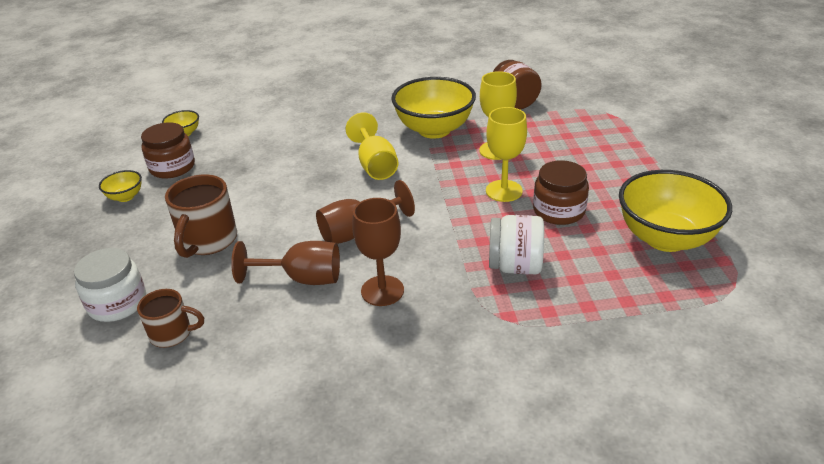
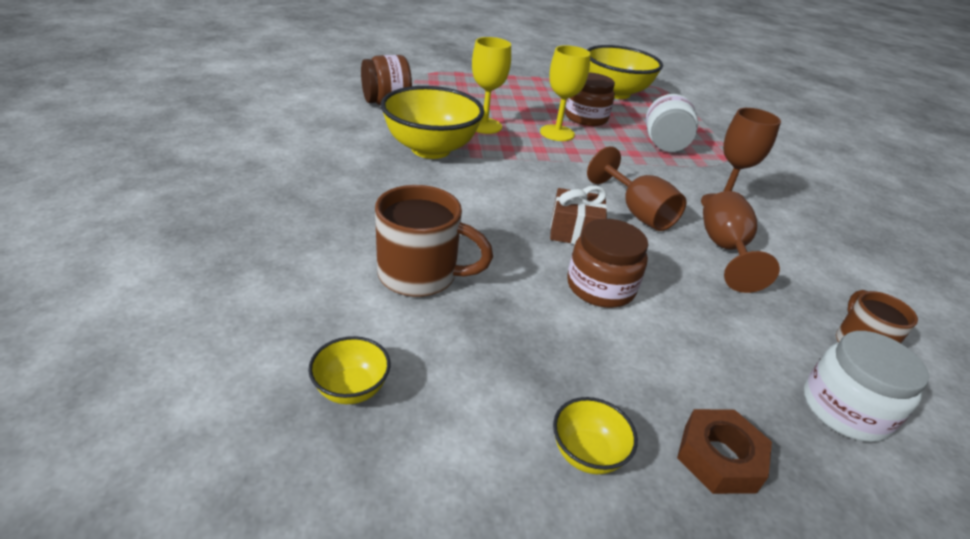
camera: 95 degrees left, 0 degrees up
(106, 240) = (719, 457): none -> brown nut
(172, 167) = (485, 392): brown jar -> brown jar (600, 287)
(208, 241) = (684, 327): brown mug -> brown mug (420, 275)
(322, 198) = (574, 231): none -> brown gift
(375, 165) = (504, 191): yellow goblet -> none

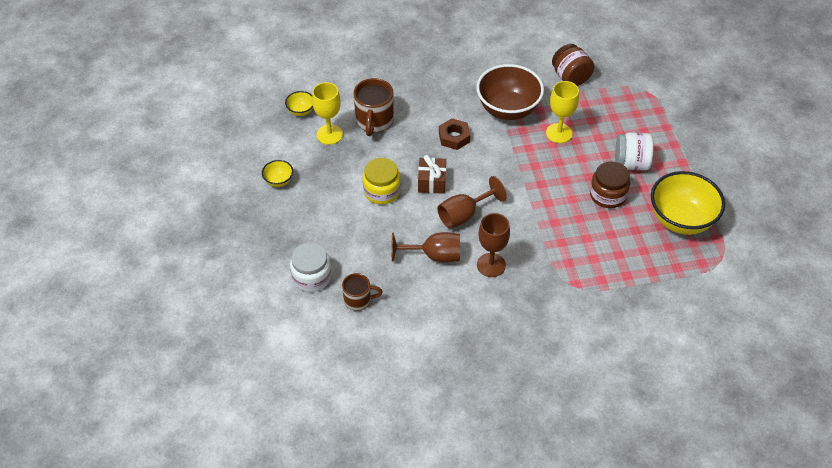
camera: 90 degrees right, 15 degrees up
(431, 149) = (508, 109): yellow bowl -> brown bowl
(557, 133) = (567, 175): yellow goblet -> yellow goblet (329, 134)
(600, 287) = (382, 191): brown jar -> yellow jar
(664, 145) = (578, 244): white jar -> white jar (631, 163)
(719, 457) = (281, 222): brown nut -> brown nut (454, 137)

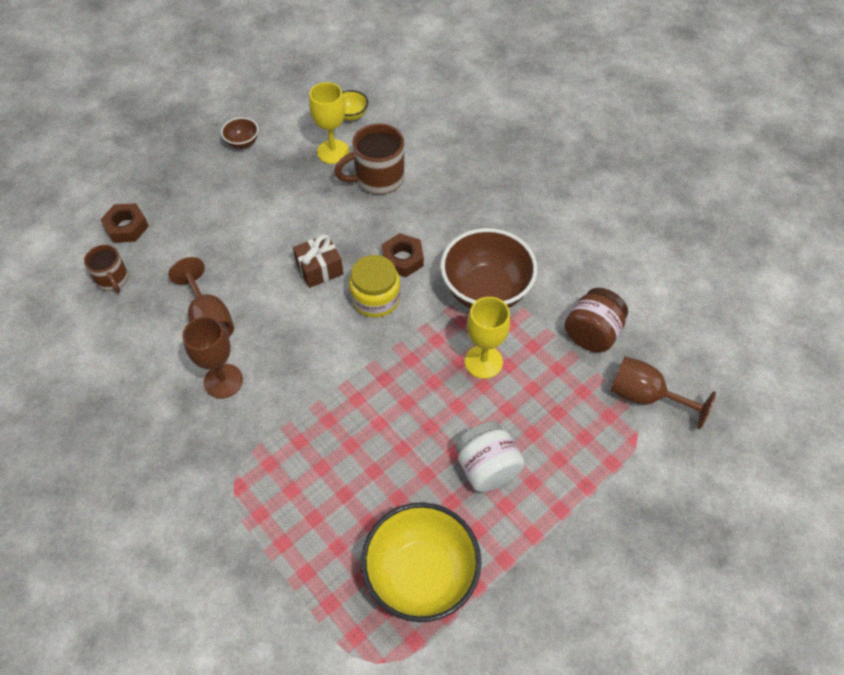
camera: 60 degrees right, 5 degrees up
(279, 181) = (242, 143): yellow bowl -> brown bowl
(312, 277) = (126, 227): white jar -> brown nut
(382, 191) = (278, 231): yellow jar -> yellow jar (375, 298)
(464, 215) = (287, 321): brown goblet -> brown goblet (645, 396)
(608, 195) = (411, 462): brown jar -> none

